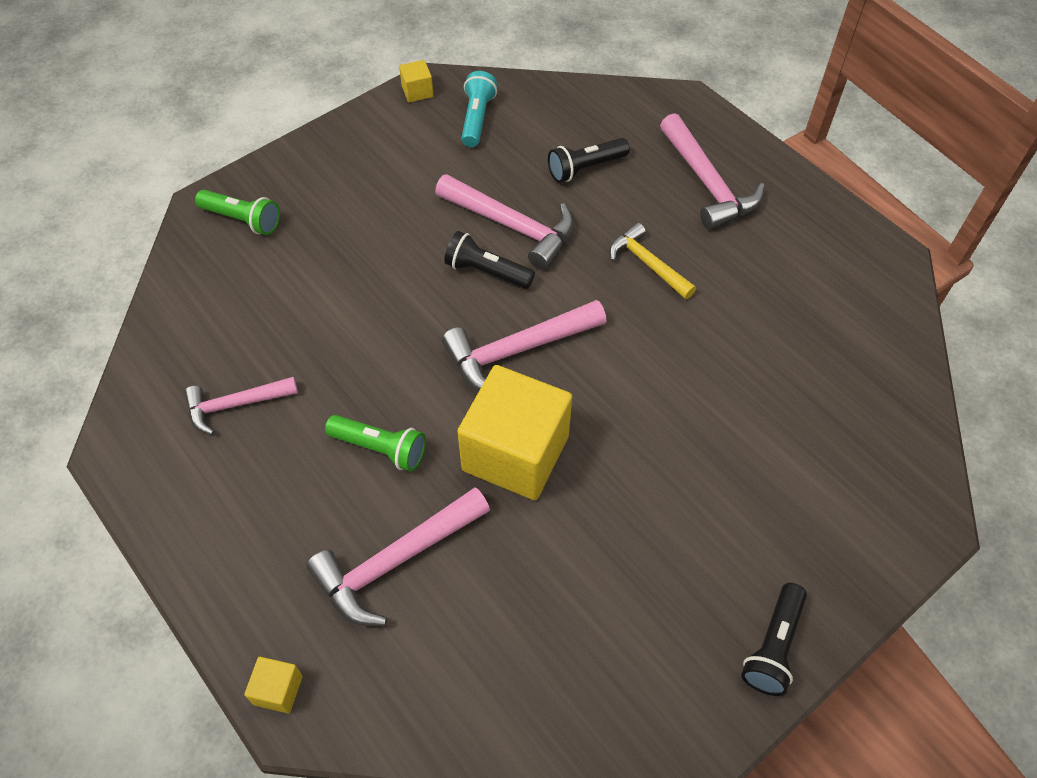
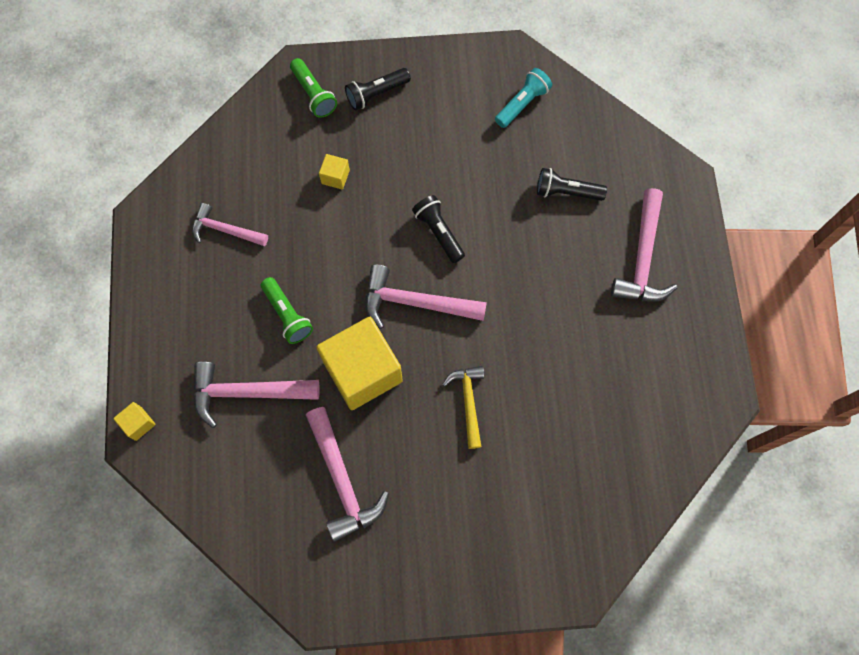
camera: 35 degrees right, 15 degrees up
(417, 91) = (498, 55): yellow cube -> yellow cube (335, 177)
(512, 226) = (481, 207): pink hammer -> pink hammer (342, 479)
(648, 264) = (548, 294): yellow hammer -> yellow hammer (468, 402)
(773, 647) = (417, 592): black flashlight -> black flashlight (376, 94)

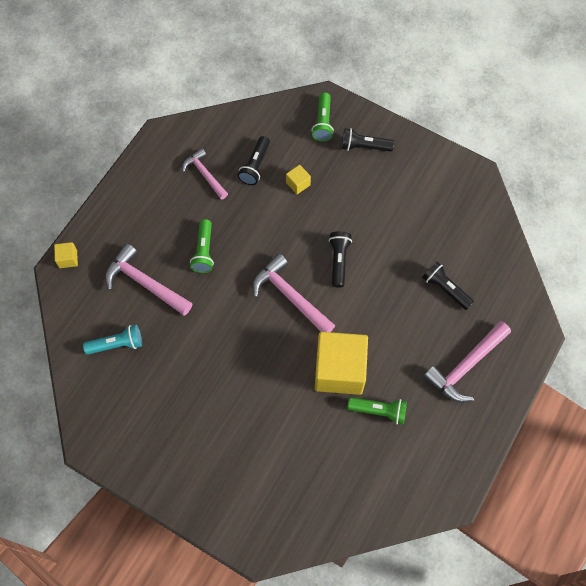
camera: 35 degrees right, 5 degrees down
(274, 186) = (255, 166): none -> black flashlight
(342, 479) = (162, 375): pink hammer -> none
(362, 371) = (224, 317): yellow cube -> yellow cube (339, 370)
(468, 402) = (277, 381): yellow hammer -> none
(522, 104) = (459, 212): turquoise flashlight -> turquoise flashlight (117, 344)
(592, 361) = (379, 411): none -> green flashlight

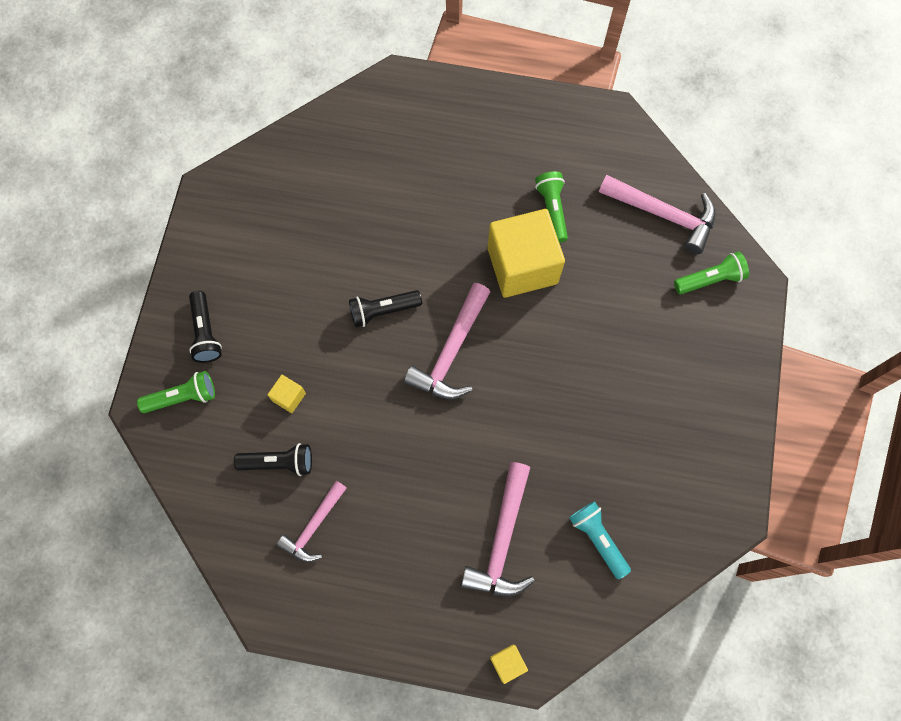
camera: 110 degrees left, 5 degrees up
(204, 251) = (429, 481): green flashlight -> green flashlight (710, 279)
(445, 289) = (377, 184): black flashlight -> none
(466, 366) = (463, 138): pink hammer -> pink hammer (663, 214)

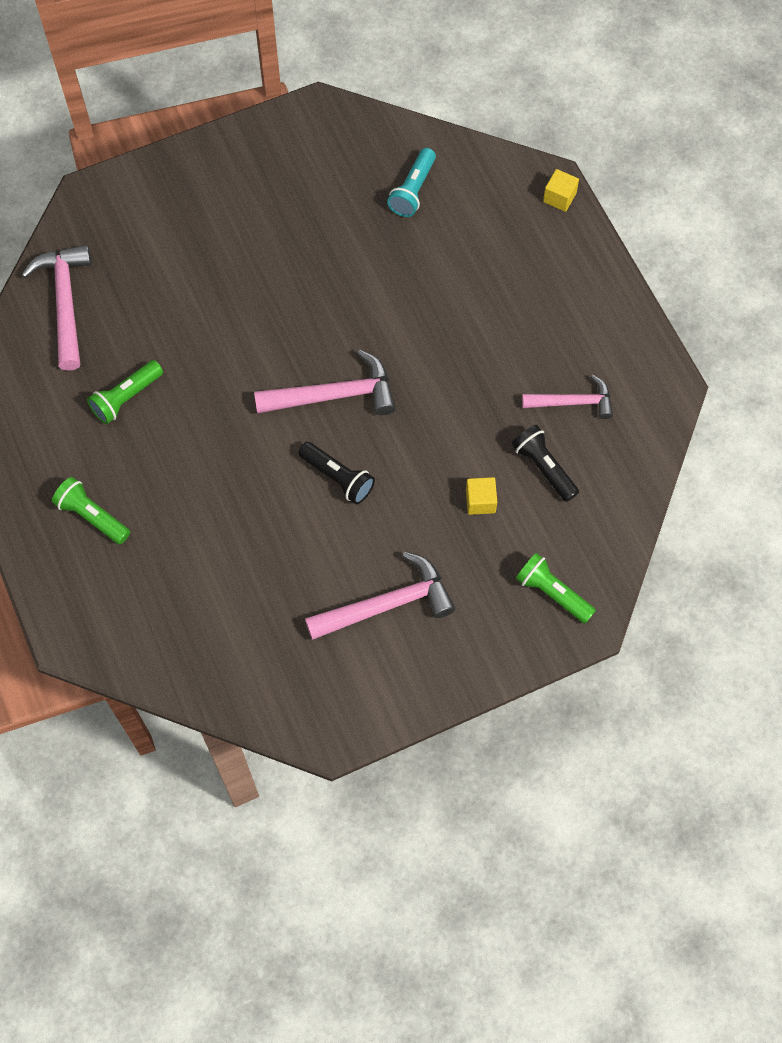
camera: 125 degrees left, 5 degrees down
(206, 333) = (477, 619): black flashlight -> none
(502, 539) = (468, 256): pink hammer -> pink hammer (387, 604)
(522, 265) = (204, 388): yellow cube -> none
(710, 279) = (109, 231): green flashlight -> green flashlight (92, 516)

